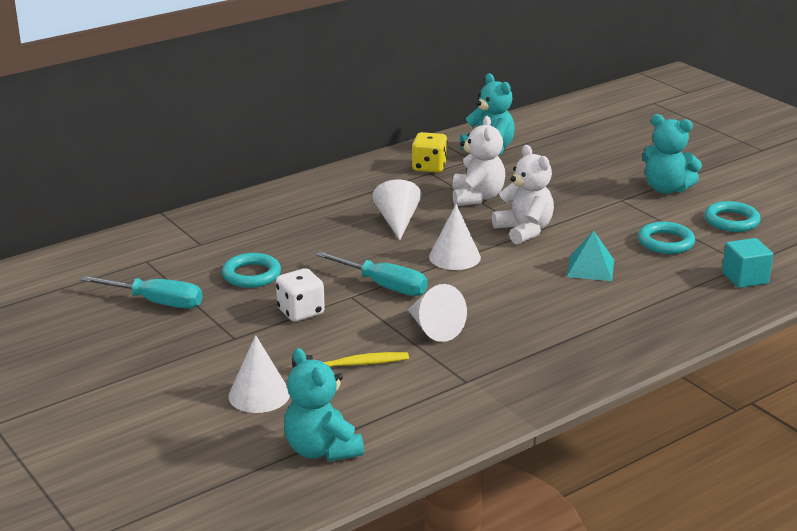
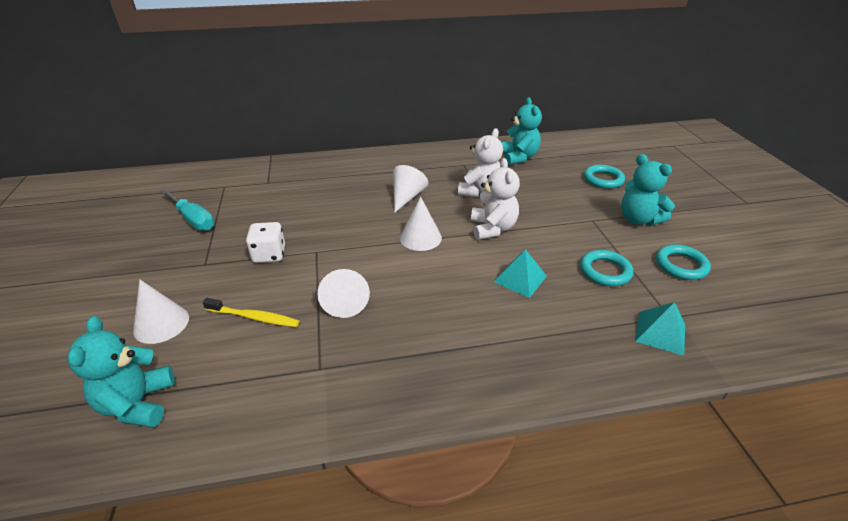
camera: 25 degrees right, 10 degrees up
(251, 275) = (271, 214): turquoise ring -> turquoise ring (603, 179)
(384, 286) = (347, 249): turquoise screwdriver -> none
(429, 167) = (466, 160): yellow dice -> none
(745, 277) = (660, 332): turquoise cube -> turquoise pyramid

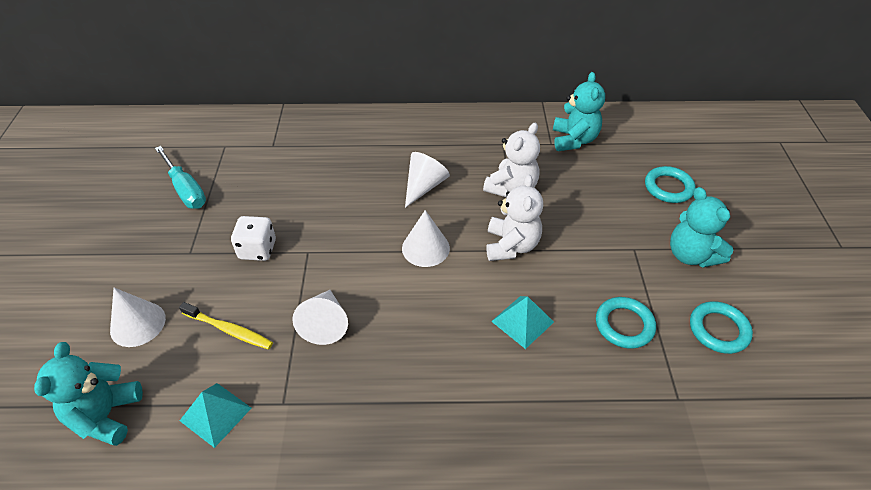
camera: 10 degrees right, 10 degrees up
(660, 332) = (659, 418): turquoise pyramid -> turquoise pyramid (215, 414)

